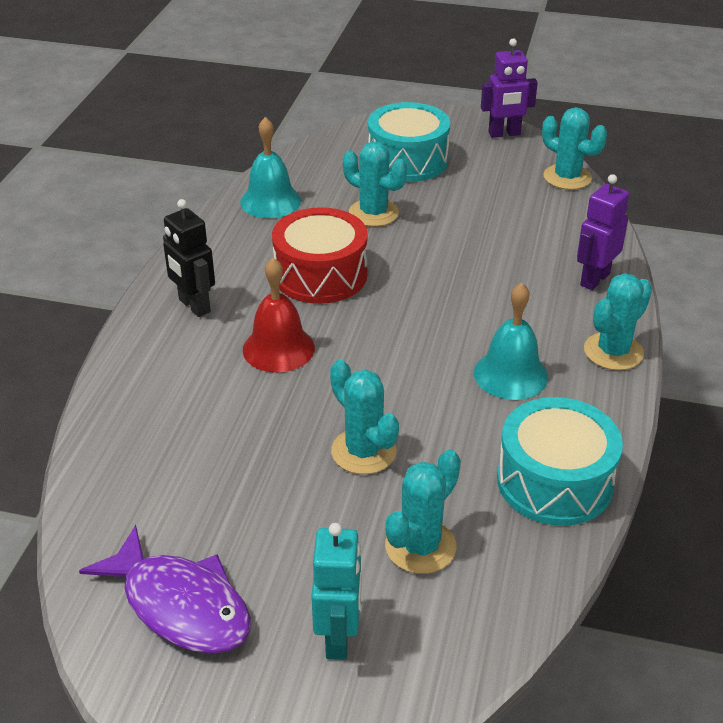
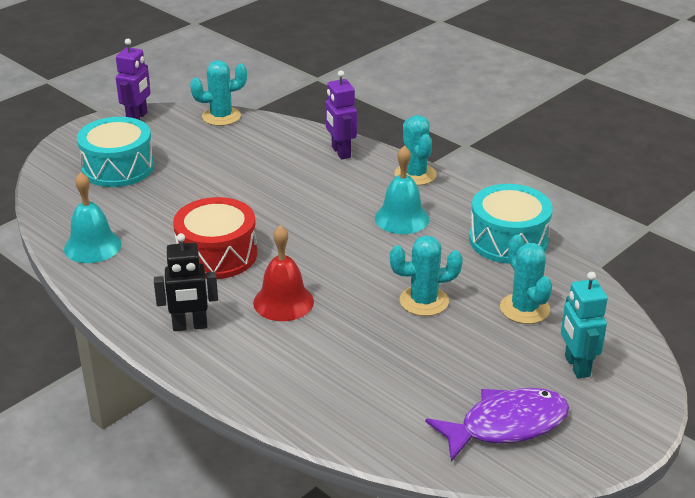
camera: 60 degrees left, 5 degrees down
(338, 638) = (576, 366): turquoise robot -> turquoise robot turned 135 degrees counterclockwise
(373, 213) = (167, 206): turquoise cactus -> none

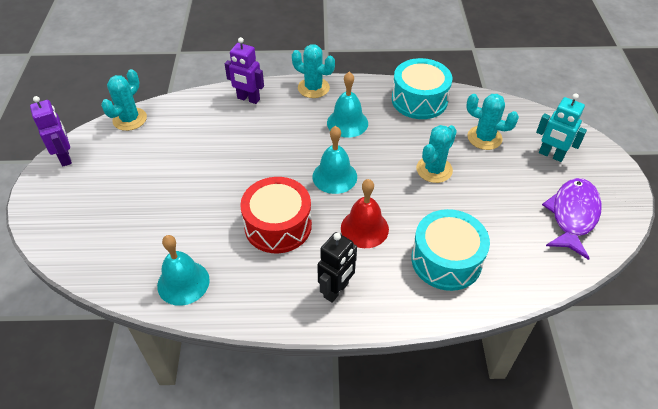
camera: 45 degrees left, 15 degrees up
(118, 167) = (110, 207): turquoise drum -> turquoise drum (446, 260)
(321, 250) = (334, 176): none -> turquoise bell

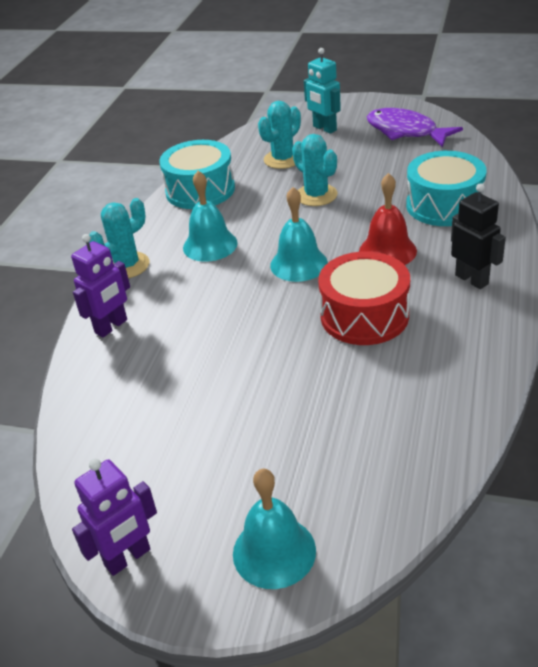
camera: 70 degrees left, 10 degrees down
(65, 157) = (128, 558): purple robot -> purple robot turned 150 degrees clockwise
(130, 119) = (77, 465): turquoise cactus -> none
(183, 282) = (440, 406): turquoise bell -> turquoise bell (274, 551)
(551, 155) = (324, 128): turquoise robot -> turquoise robot turned 90 degrees clockwise

